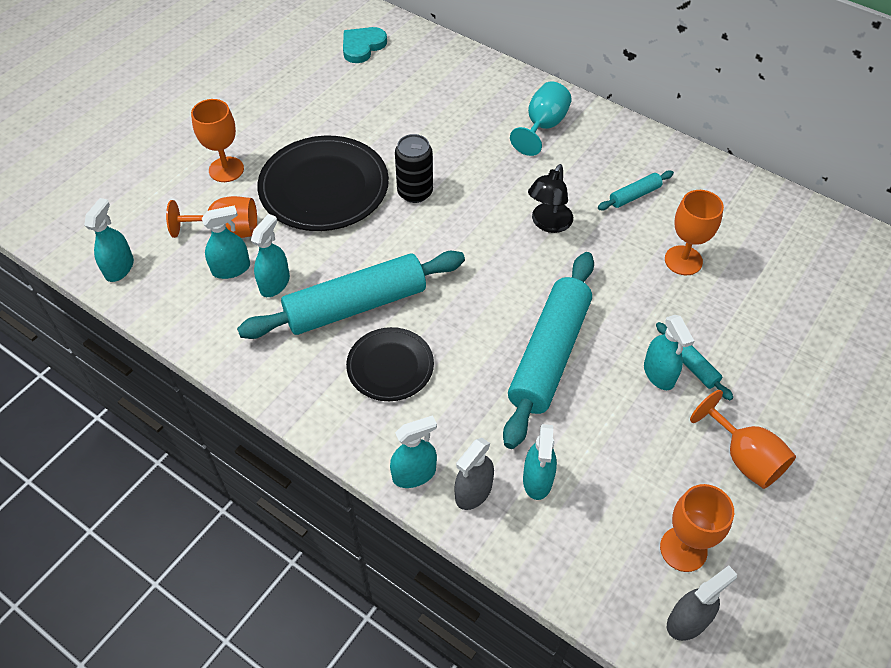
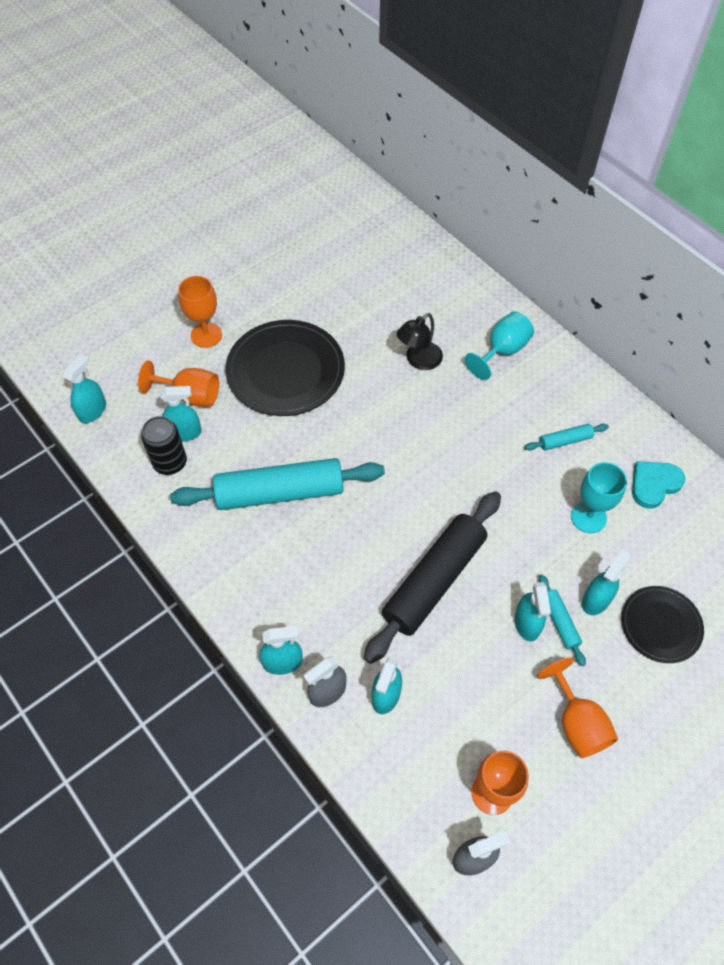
camera: 15 degrees right, 5 degrees up
(275, 283) = (217, 455): turquoise spray bottle -> turquoise spray bottle (596, 600)
(362, 46) = (361, 234): turquoise heart -> turquoise heart (654, 484)
(390, 366) = (292, 557): black plate -> black plate (660, 625)
(415, 192) = (364, 393): black can -> black can (170, 463)
(548, 224) = (475, 452): black lamp -> black lamp (419, 361)
(549, 355) = (434, 581): turquoise rolling pin -> black rolling pin
(683, 260) = (588, 517): orange goblet -> turquoise goblet

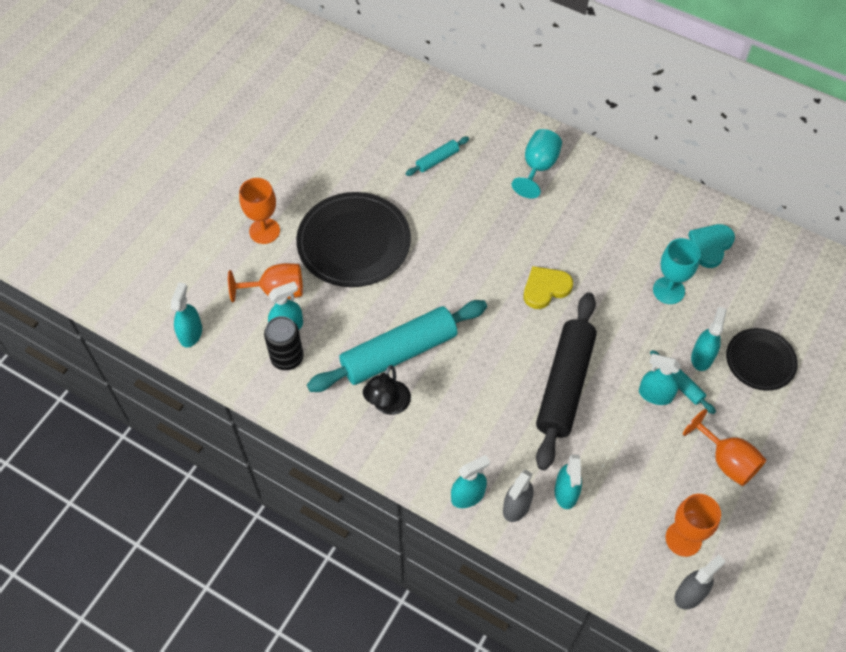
camera: 20 degrees left, 0 degrees up
(419, 361) = (469, 198): black lamp -> black lamp (388, 405)
(457, 474) = (545, 288): none -> yellow heart
(527, 623) = (655, 395): turquoise spray bottle -> turquoise spray bottle turned 135 degrees clockwise
(565, 441) = (623, 231): turquoise rolling pin -> turquoise rolling pin (437, 160)

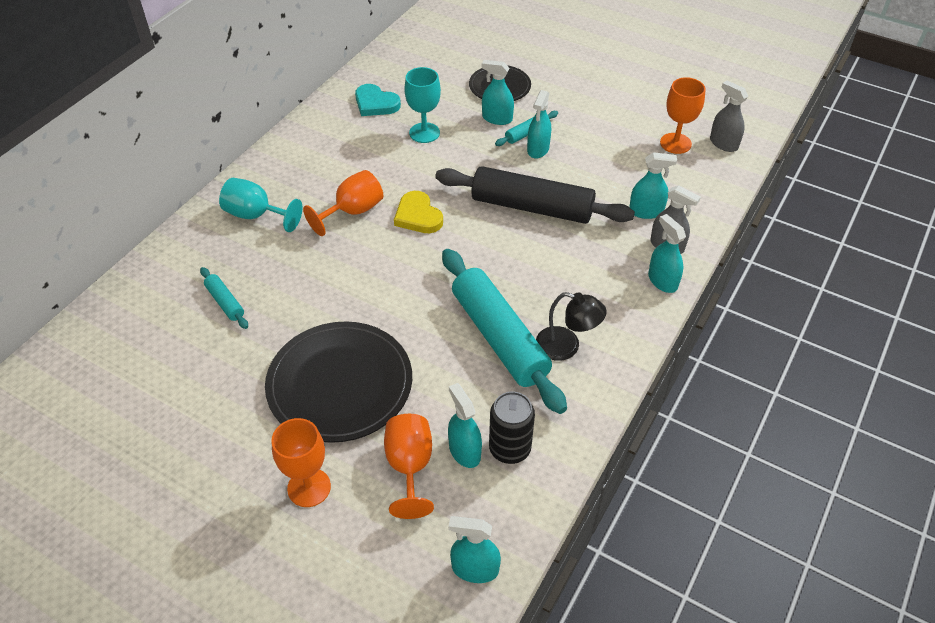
camera: 90 degrees left, 10 degrees down
(726, 461) = (598, 113): orange goblet -> orange goblet (353, 211)

